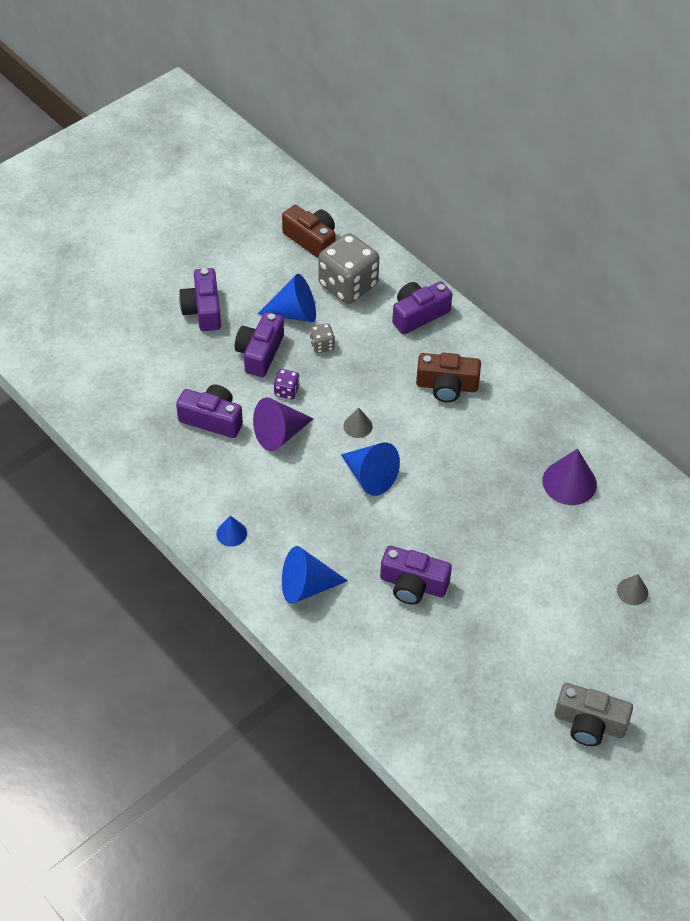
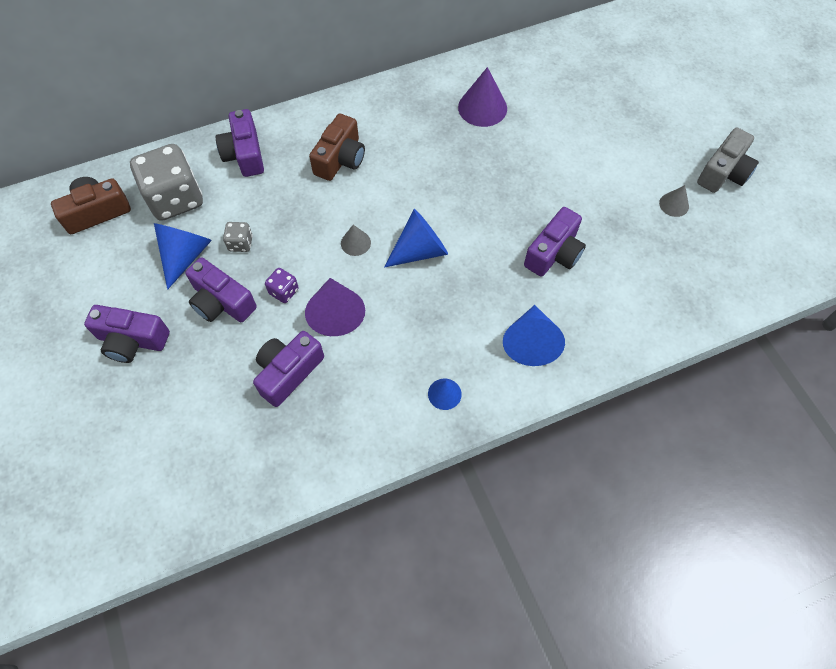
camera: 70 degrees left, 10 degrees up
(632, 591) = (604, 104): grey cone -> grey cone (674, 204)

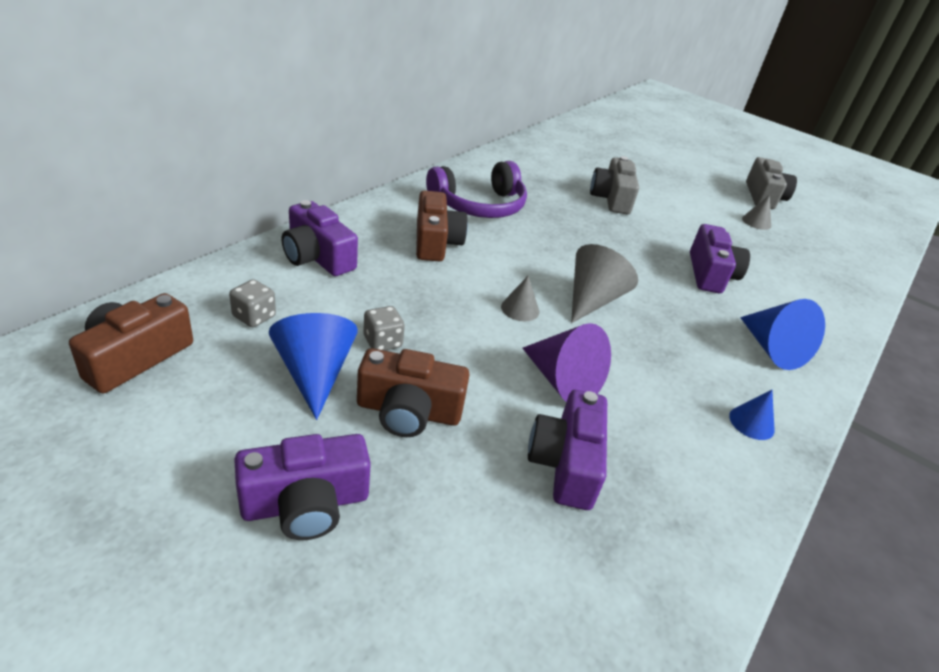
camera: 35 degrees left, 25 degrees down
(175, 199) = (254, 316): grey dice -> grey dice, size x0.44
(222, 302) = (408, 411): purple camera -> brown camera
(284, 291) = (480, 376): purple dice -> none
(406, 125) = (479, 205): none -> purple headphones
(420, 250) = (592, 300): blue cone -> grey cone
(482, 107) = (537, 184): purple cone -> none
(542, 141) = (611, 198): none -> grey camera

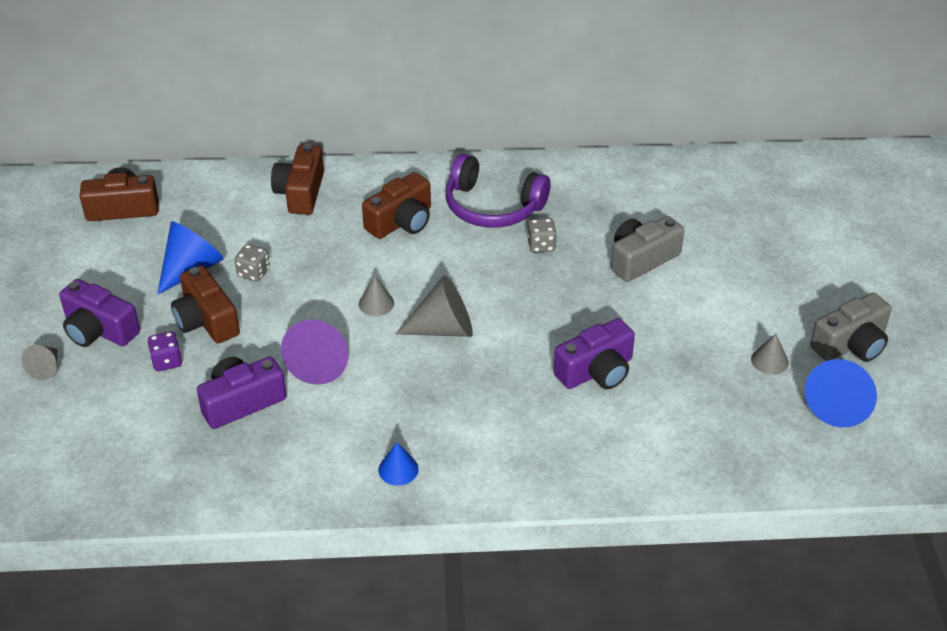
camera: 55 degrees right, 5 degrees up
(254, 316) = (208, 216): grey dice -> grey dice (541, 245)
(305, 604) = (46, 368): none -> grey cone
(317, 257) = (301, 193): purple camera -> brown camera
(436, 479) = (167, 361): none -> purple dice
(772, 349) = (522, 449): blue cone -> blue cone (839, 405)

